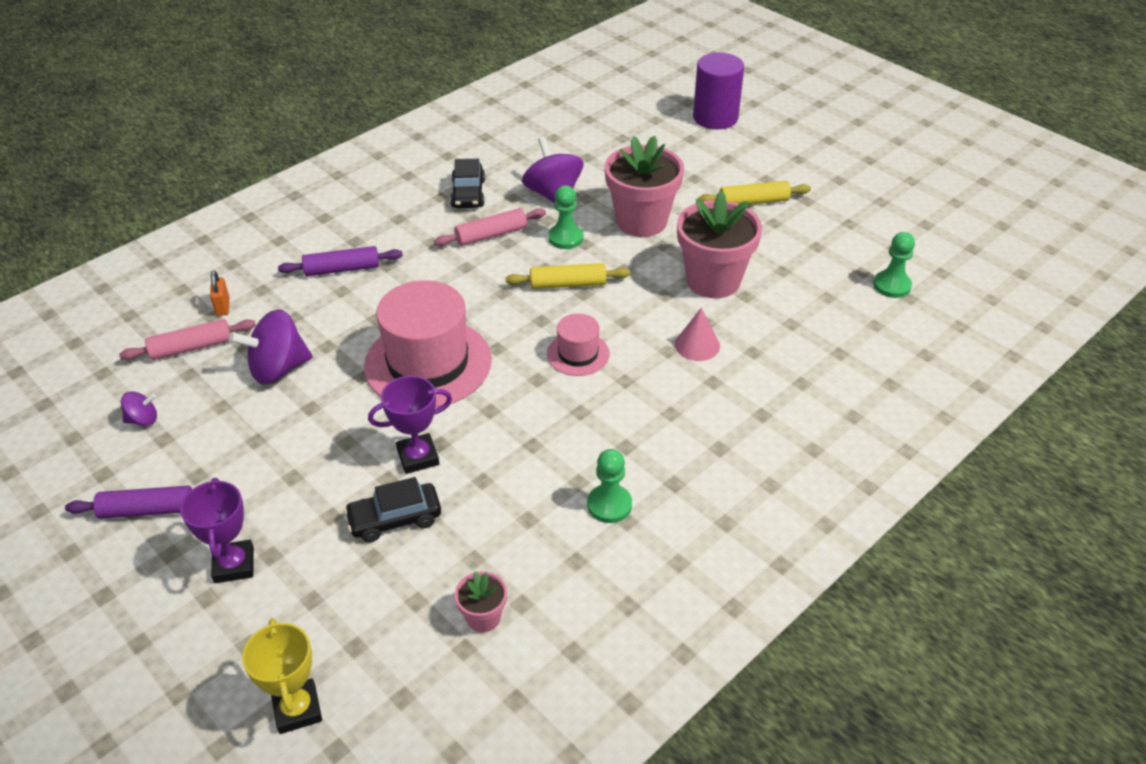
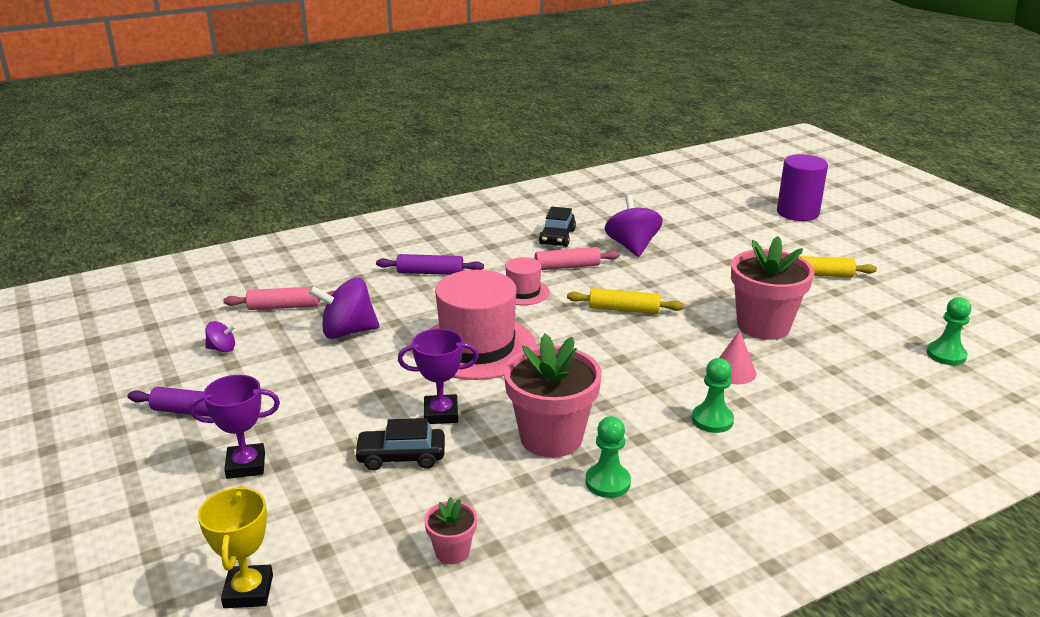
camera: 15 degrees right, 15 degrees down
(223, 307) = (322, 284): orange padlock -> none
(234, 565) = (246, 465): purple trophy -> purple trophy turned 75 degrees clockwise
(565, 238) = (633, 277): green pawn -> green pawn (712, 420)
(578, 354) = (616, 361): pink hat -> pink hat (523, 292)
(641, 221) = (707, 275): pink flower pot -> pink flower pot (551, 437)

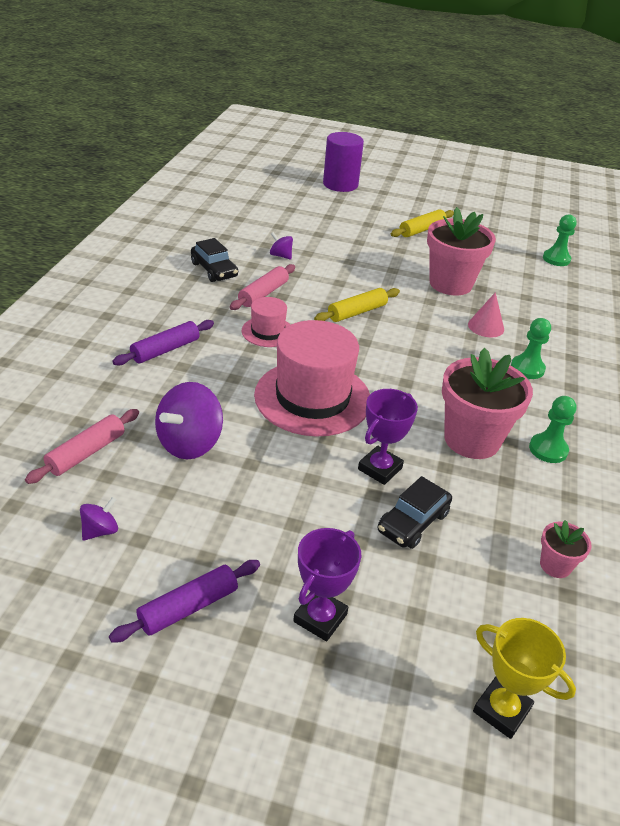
camera: 50 degrees left, 10 degrees up
(632, 247) = (281, 256): purple spinning top -> purple spinning top, size x0.51

